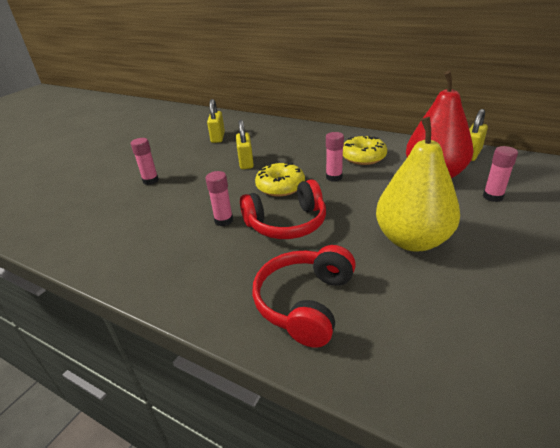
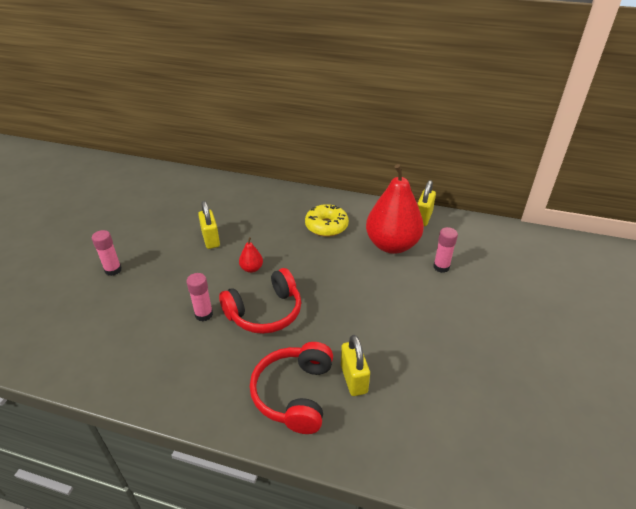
camera: 15 degrees left, 5 degrees up
(218, 137) = (172, 206): yellow padlock -> yellow padlock (354, 379)
(280, 186) = (251, 268): yellow donut -> red pear
(334, 177) = (301, 253): pink glue stick -> none
(412, 240) = (377, 320): yellow pear -> none

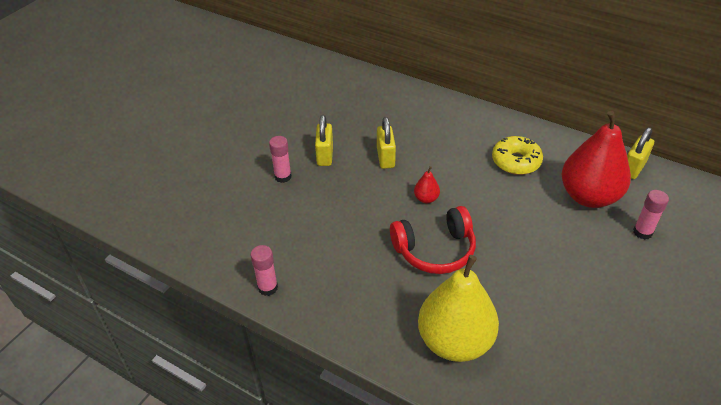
camera: 15 degrees right, 5 degrees up
(204, 314) = (371, 241): pink glue stick -> pink glue stick (268, 287)
(294, 394) = (455, 341): red headphones -> yellow pear
(354, 379) = (519, 339): yellow padlock -> yellow padlock (325, 155)

